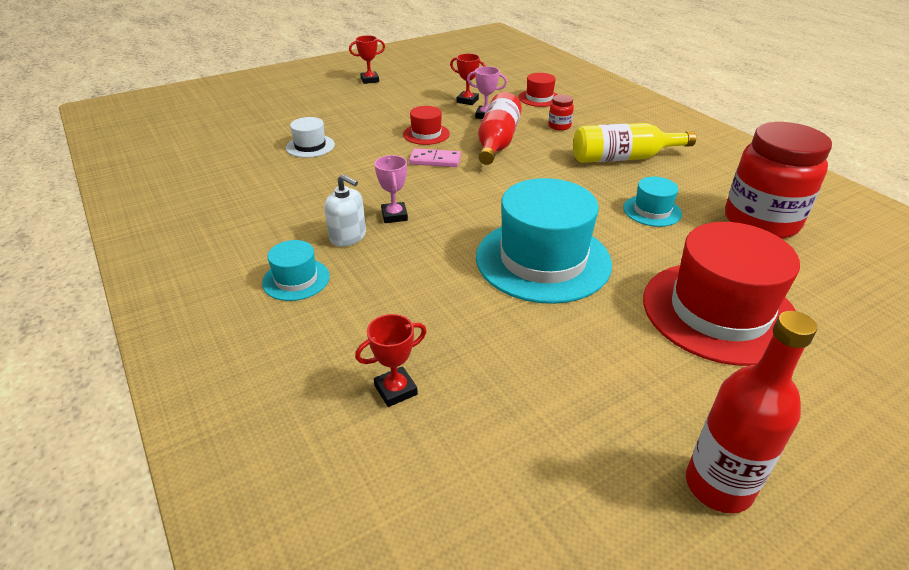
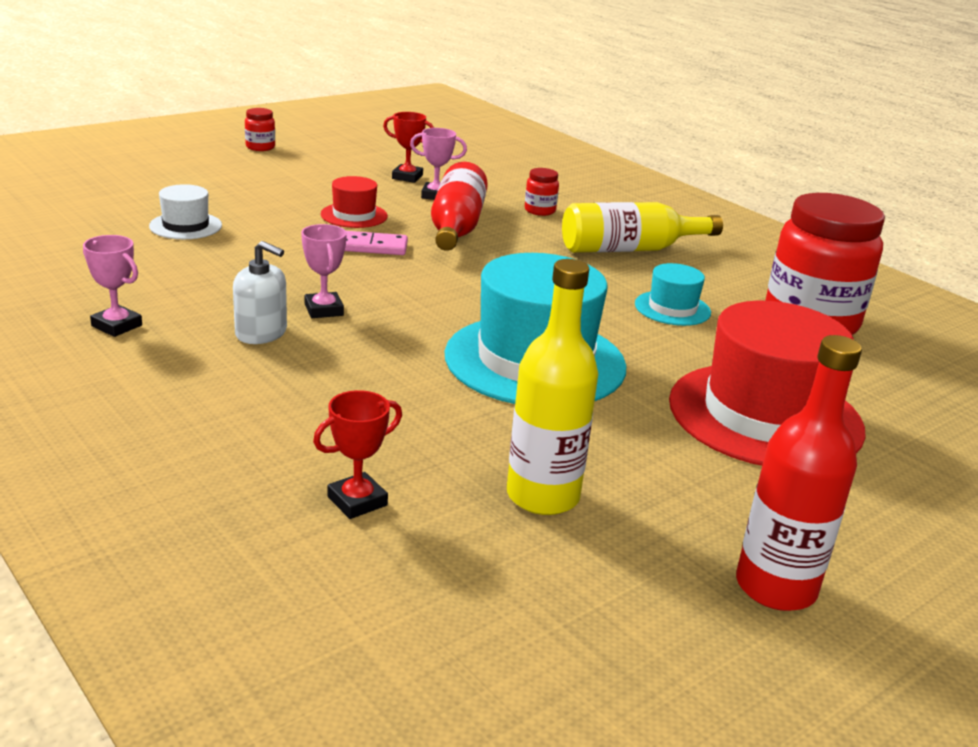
camera: 10 degrees left, 10 degrees down
(251, 231) = (116, 326): none -> pink trophy
(296, 279) = (195, 382): turquoise hat -> none
(370, 80) = (260, 147): red trophy -> red jar
(536, 388) = (543, 496): none -> yellow bottle
(539, 98) = (508, 177): red hat -> none

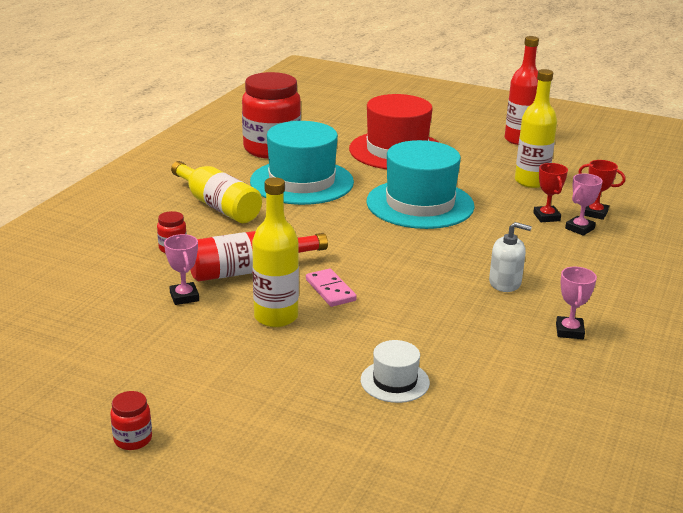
camera: 115 degrees left, 0 degrees up
(261, 333) = (505, 283): white soap dispenser -> white soap dispenser turned 105 degrees clockwise
(324, 310) = (449, 274): pink trophy -> pink trophy (579, 228)
(354, 215) = (276, 317): red hat -> yellow bottle
(407, 177) = (147, 323): red trophy -> red trophy (546, 217)
(672, 308) = (302, 182): turquoise hat -> turquoise hat, size x2.12

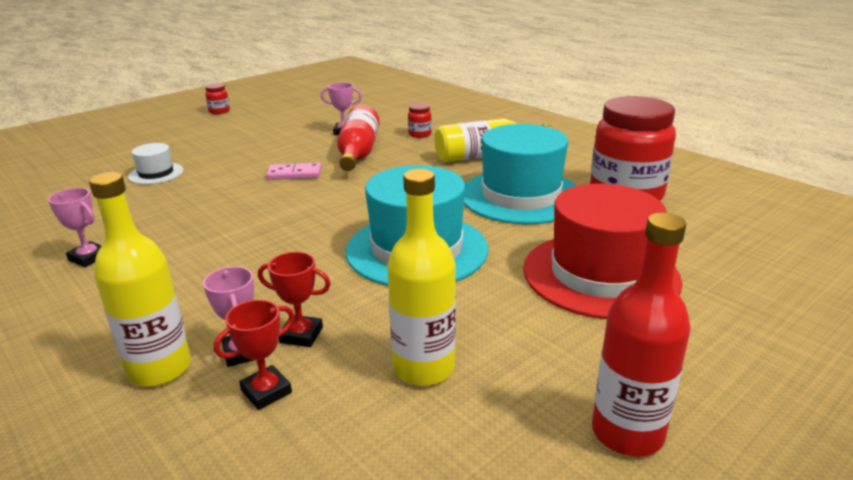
camera: 115 degrees right, 0 degrees up
(276, 317) = (283, 152): yellow bottle -> yellow bottle (159, 369)
(505, 283) = (202, 251): white soap dispenser -> none

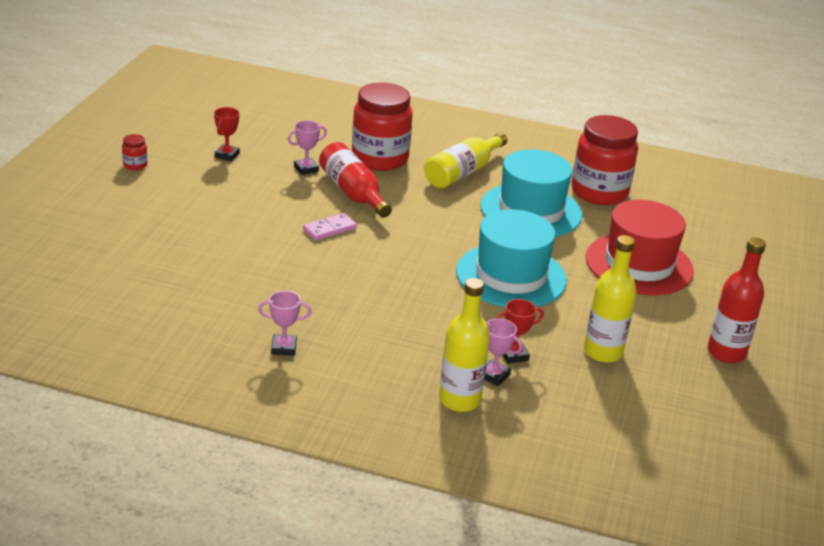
camera: 35 degrees left, 5 degrees up
(156, 173) = (201, 258): white hat -> none
(266, 391) = (537, 391): red trophy -> red trophy (227, 155)
(420, 134) = (380, 159): red jar -> red jar, size x2.49

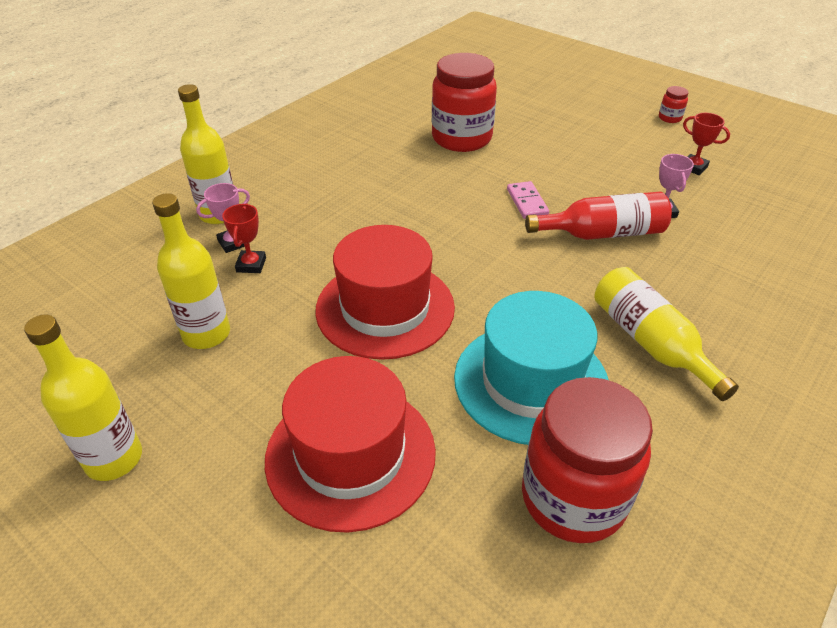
camera: 115 degrees right, 10 degrees up
(284, 348) = (349, 145): pink trophy -> none
(380, 159) = (690, 273): red jar -> red jar (461, 138)
(511, 276) = (385, 308): turquoise hat -> red hat
(726, 353) = (114, 458): red bottle -> yellow bottle

